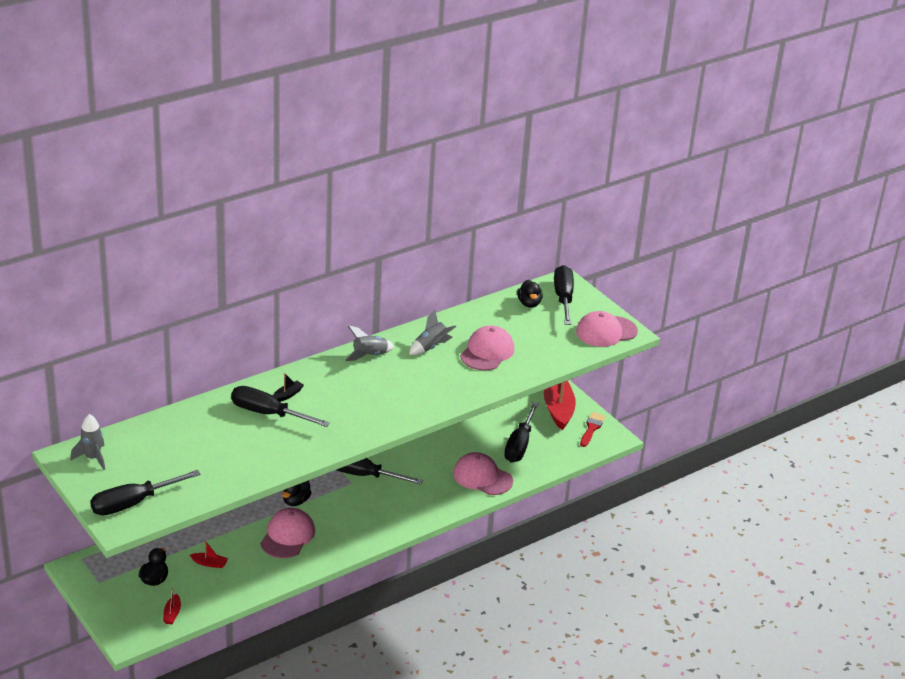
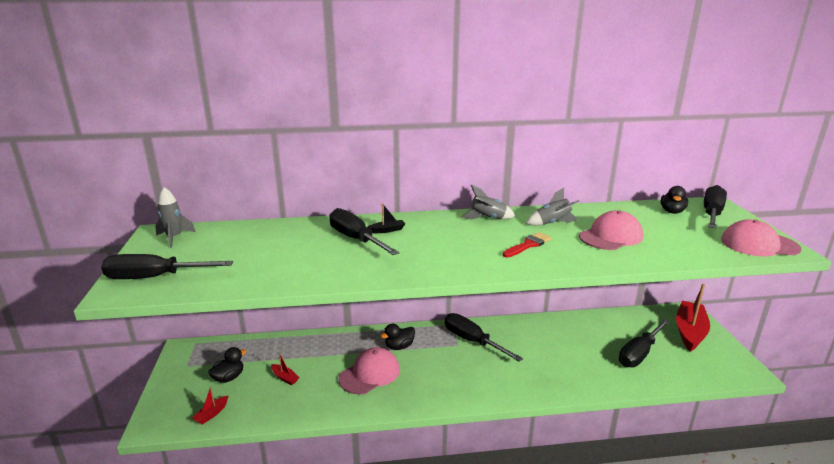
camera: 30 degrees right, 10 degrees down
(482, 477) = (588, 373): pink cap -> none
(591, 428) = (724, 357): red brush -> red brush (528, 245)

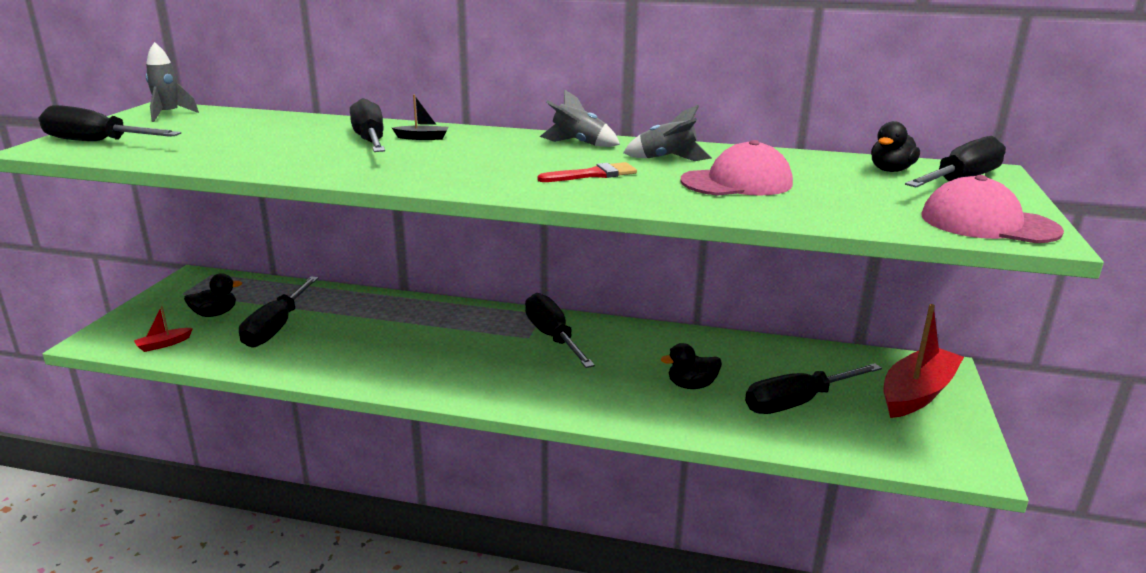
camera: 20 degrees right, 0 degrees up
(285, 378) = (276, 327): red boat -> black screwdriver
(369, 374) = (381, 344): pink cap -> none
(399, 346) = (447, 324): black duck -> black duck (691, 385)

